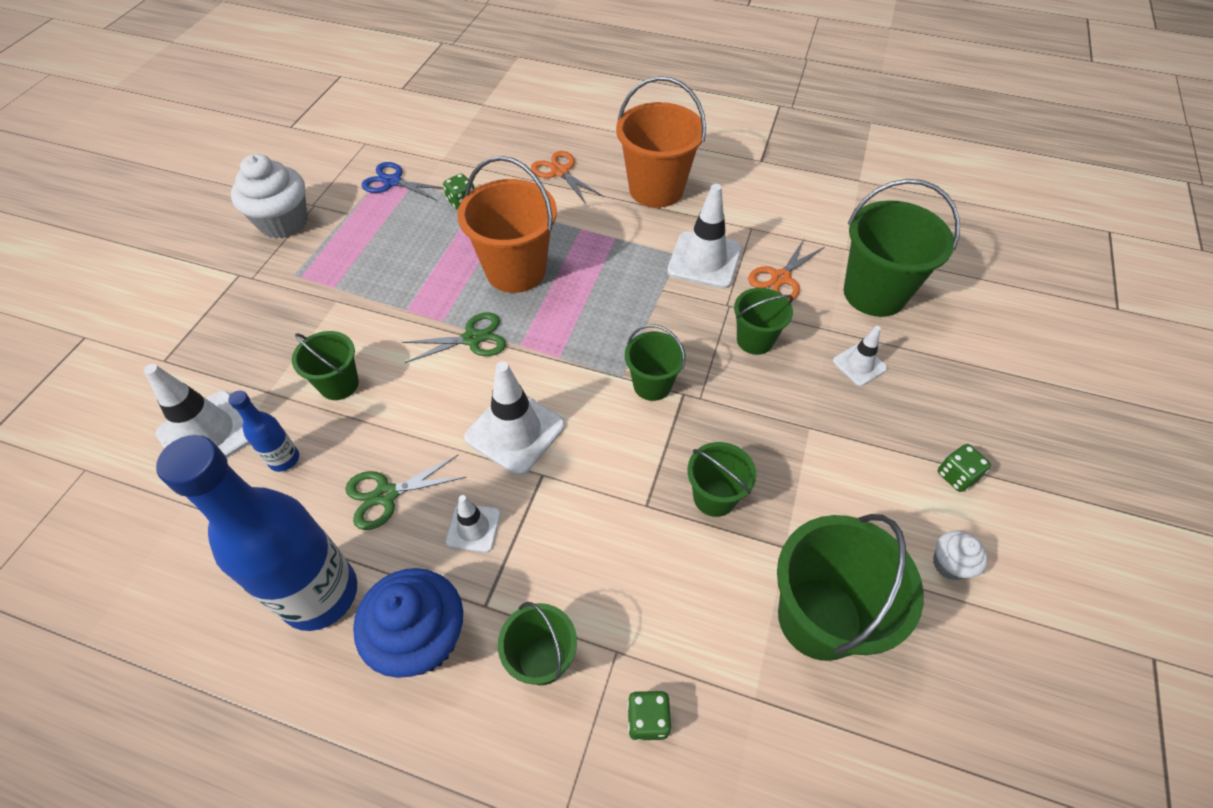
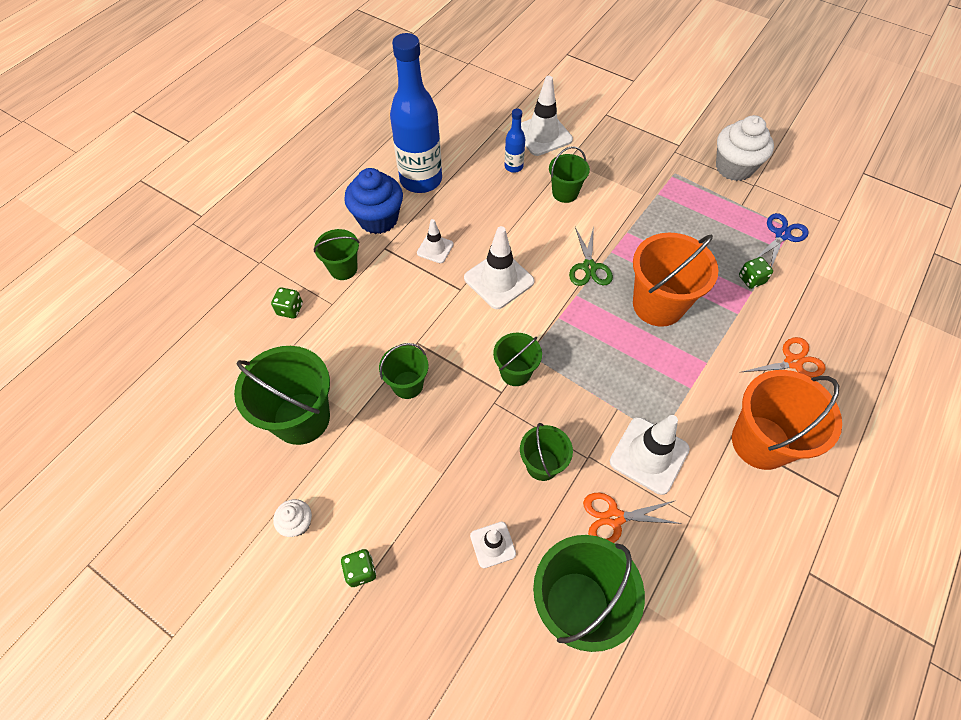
camera: 105 degrees right, 5 degrees up
(386, 494) = (473, 210): green scissors -> none
(780, 278) = (614, 517): orange scissors -> orange scissors turned 60 degrees counterclockwise

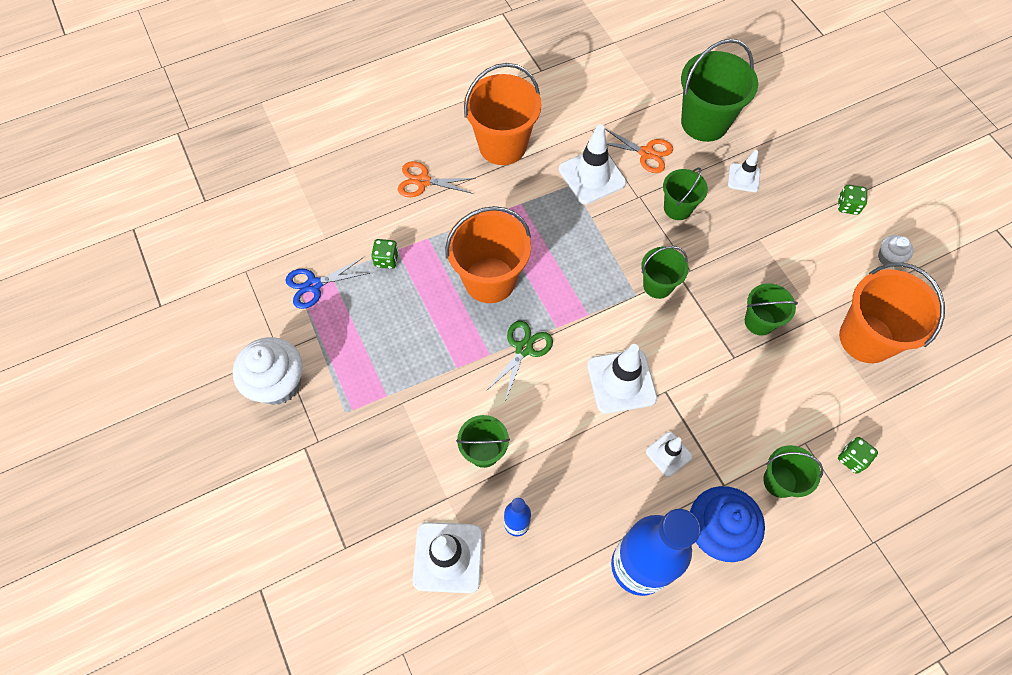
camera: 150 degrees left, 5 degrees up
(301, 418) = (866, 338): green bucket -> orange bucket

